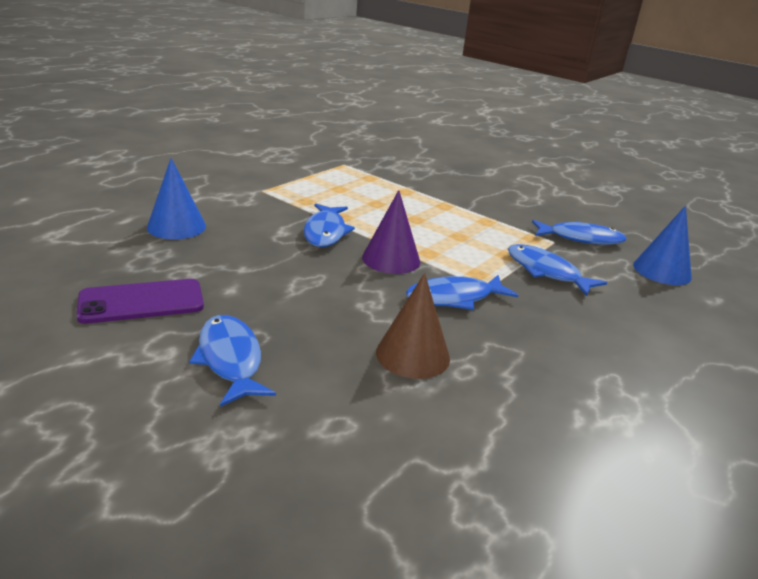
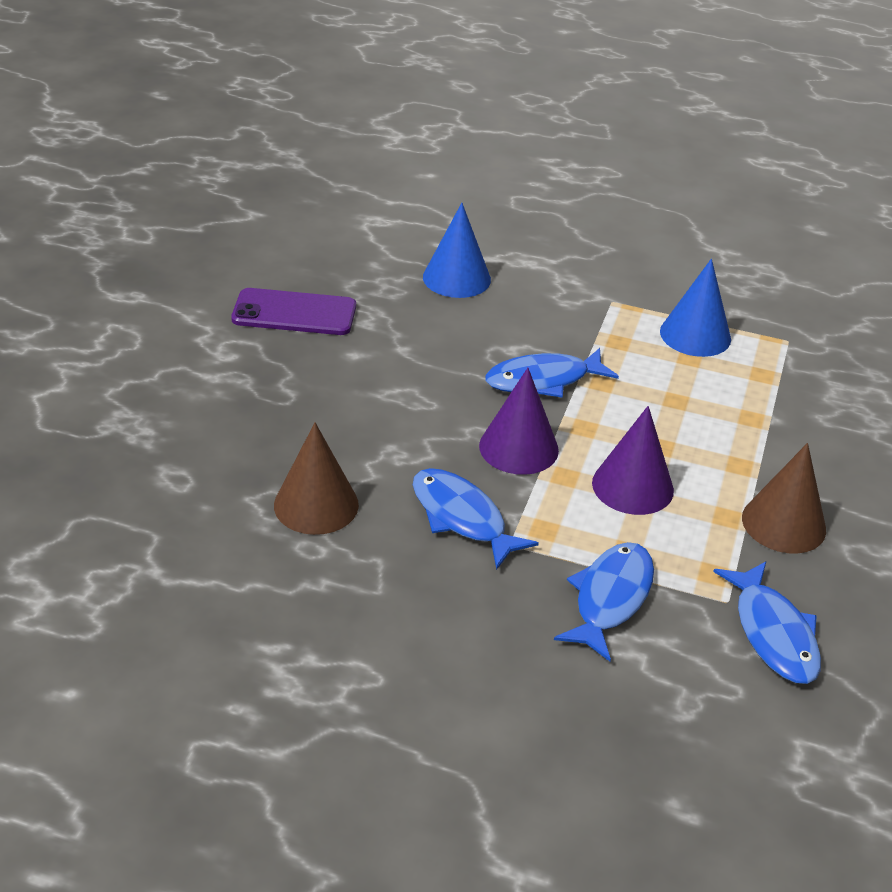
camera: 70 degrees right, 10 degrees up
(141, 302) = (294, 313): purple phone -> purple phone turned 45 degrees counterclockwise
(230, 359) = (237, 392): blue fish -> none
(448, 237) = (632, 486): none -> purple cone
(496, 210) = (783, 523): none -> brown cone
(662, 271) = (738, 742): blue cone -> blue cone (695, 335)

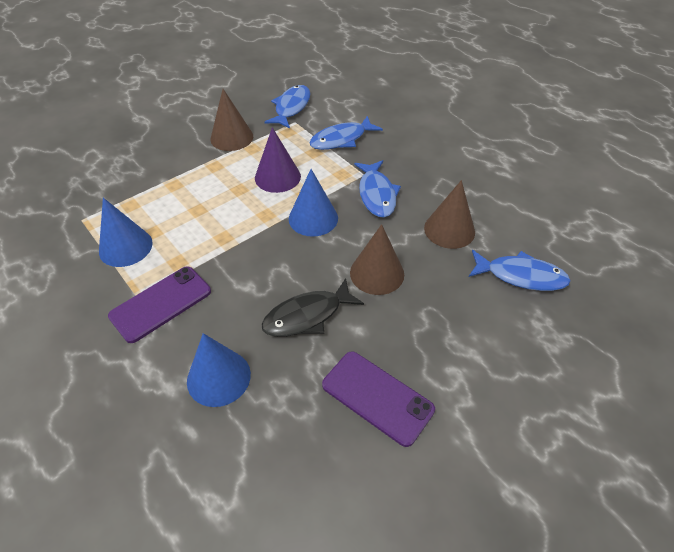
camera: 145 degrees left, 10 degrees up
(377, 414) = (377, 273): none -> brown cone
(420, 347) = (307, 316): none -> black fish
(518, 448) = (313, 218): purple cone -> blue cone
(543, 380) = (254, 254): blue fish -> blue fish (521, 276)
(582, 305) = (161, 304): none -> purple phone

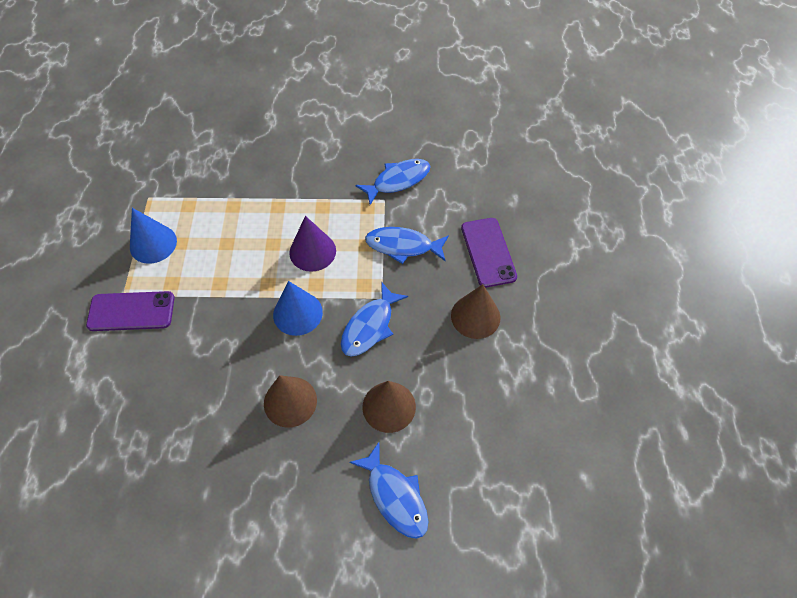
camera: 40 degrees right, 10 degrees up
(218, 377) = (111, 400): blue cone -> none
(232, 137) = (318, 184): brown cone -> brown cone (475, 316)
(307, 316) = (207, 398): black fish -> none
(377, 397) = (184, 501): purple phone -> purple phone (488, 252)

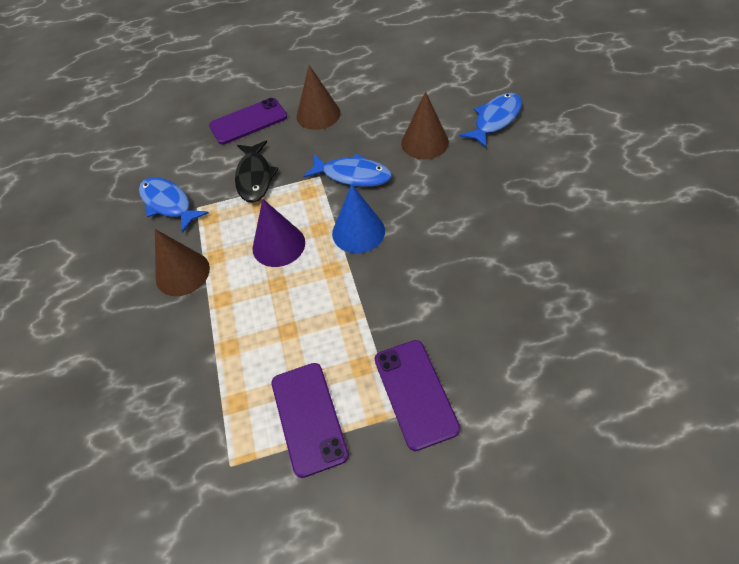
camera: 100 degrees left, 5 degrees down
(153, 244) = (308, 418): blue cone -> purple phone
(290, 401) = (452, 205): brown cone -> brown cone (182, 273)
(403, 246) = (254, 177): blue fish -> black fish

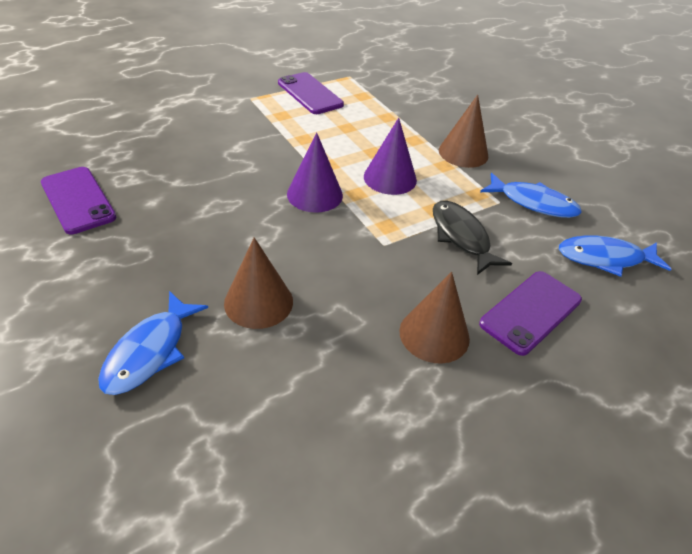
camera: 155 degrees right, 10 degrees down
(352, 175) = (343, 249): blue fish -> blue fish (605, 258)
(358, 232) = (314, 194): blue cone -> purple cone
(415, 393) = (239, 107): purple phone -> purple phone (78, 200)

